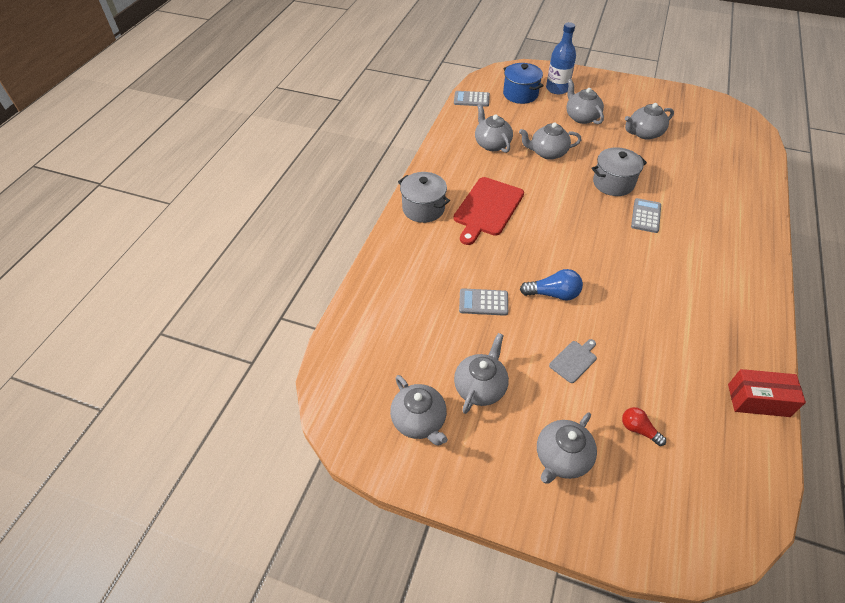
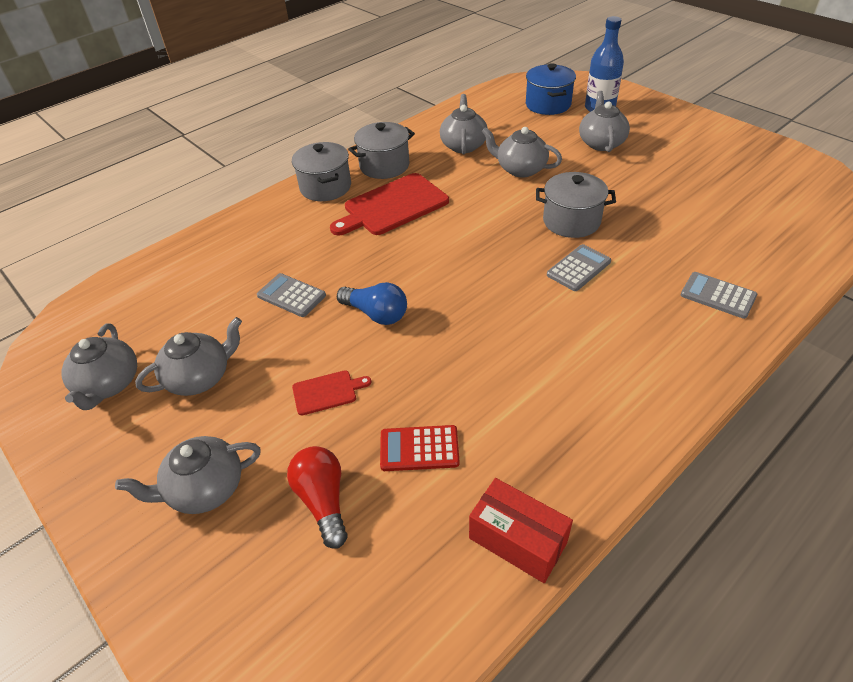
camera: 30 degrees right, 5 degrees down
(450, 177) = (384, 166): none -> grey pot
(471, 99) = (485, 98): grey calculator -> grey calculator (718, 295)
(574, 360) = (327, 392): grey cutting board -> red cutting board
(638, 429) = (323, 501): red light bulb -> red light bulb, size x1.51
(644, 133) = (669, 179): grey teapot -> none
(661, 372) = (419, 449): none -> red calculator

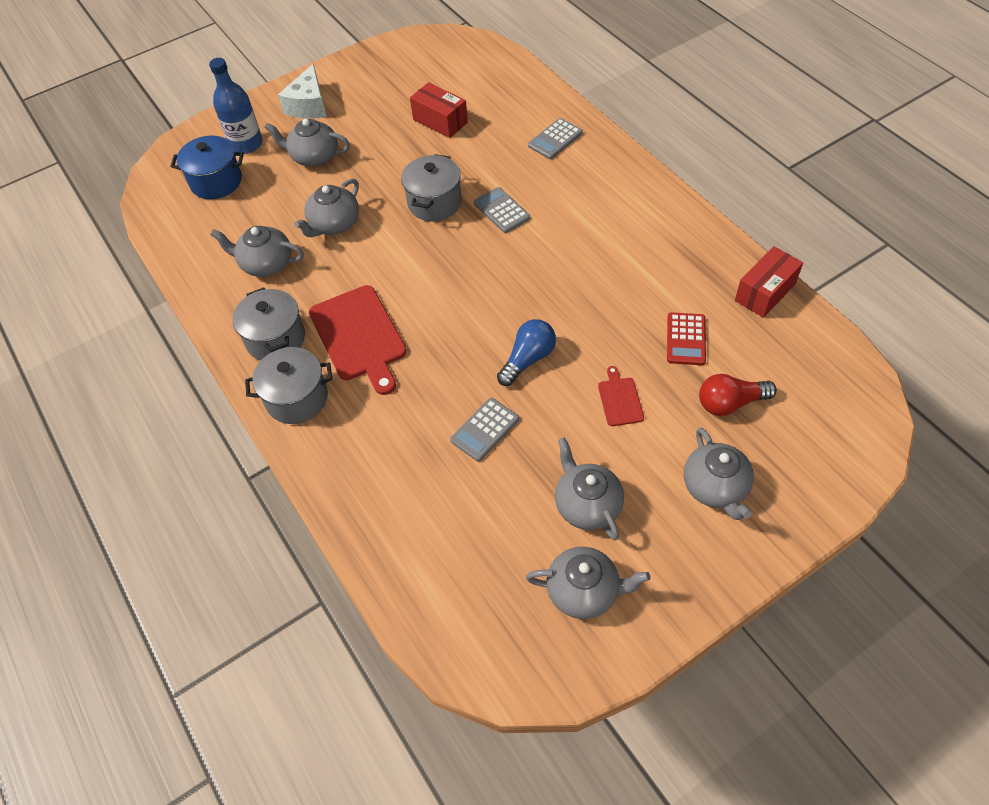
camera: 80 degrees left, 10 degrees up
(669, 127) = (309, 105): none -> white cheese
(695, 206) = (440, 121): none -> red box

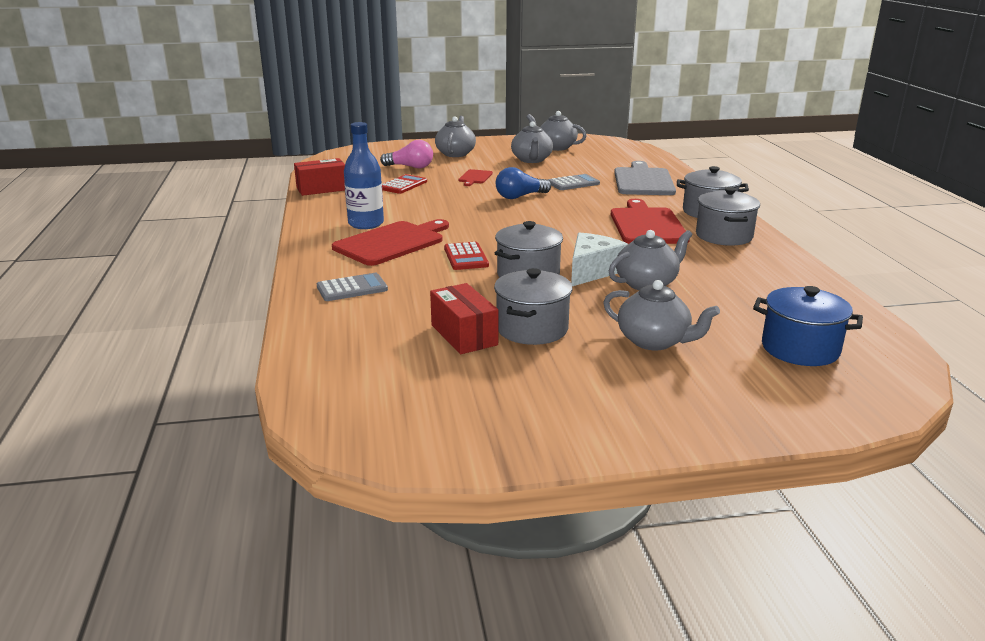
camera: 160 degrees left, 30 degrees down
(246, 144) = (755, 379): blue bottle -> blue bottle (366, 224)
(266, 264) = (731, 274): grey teapot -> none
(309, 105) = (644, 402): white cheese -> white cheese (592, 271)
(396, 476) = (643, 181): none -> grey cutting board
(399, 141) = (532, 329): none -> grey pot
(501, 210) = (466, 257): grey calculator -> red calculator
(583, 210) = (392, 243): none -> red cutting board
(730, 403) = (410, 167): red light bulb -> pink light bulb

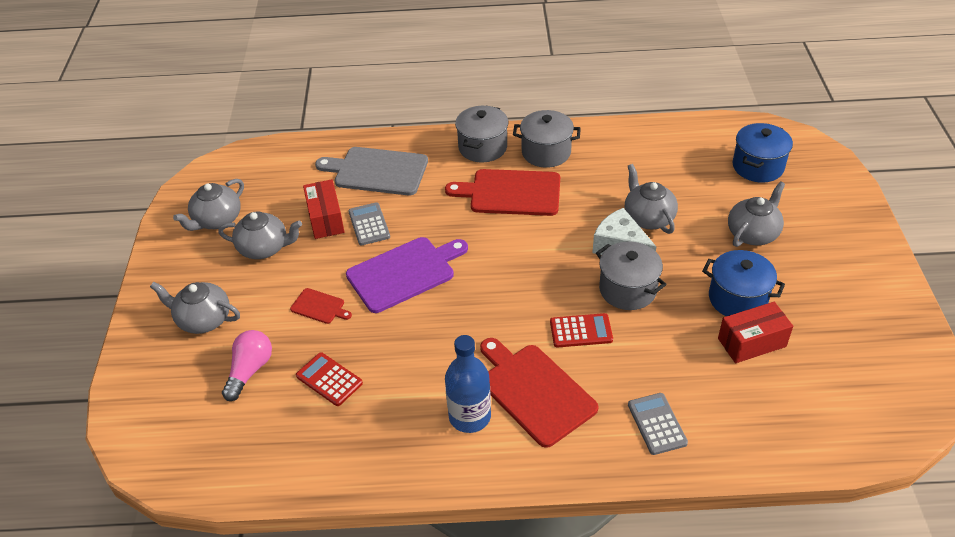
camera: 80 degrees left, 20 degrees up
(322, 189) = (319, 471): red box -> red box (325, 219)
(520, 196) = (404, 273): blue light bulb -> purple cutting board
(532, 329) = (737, 299): grey pot -> blue pot

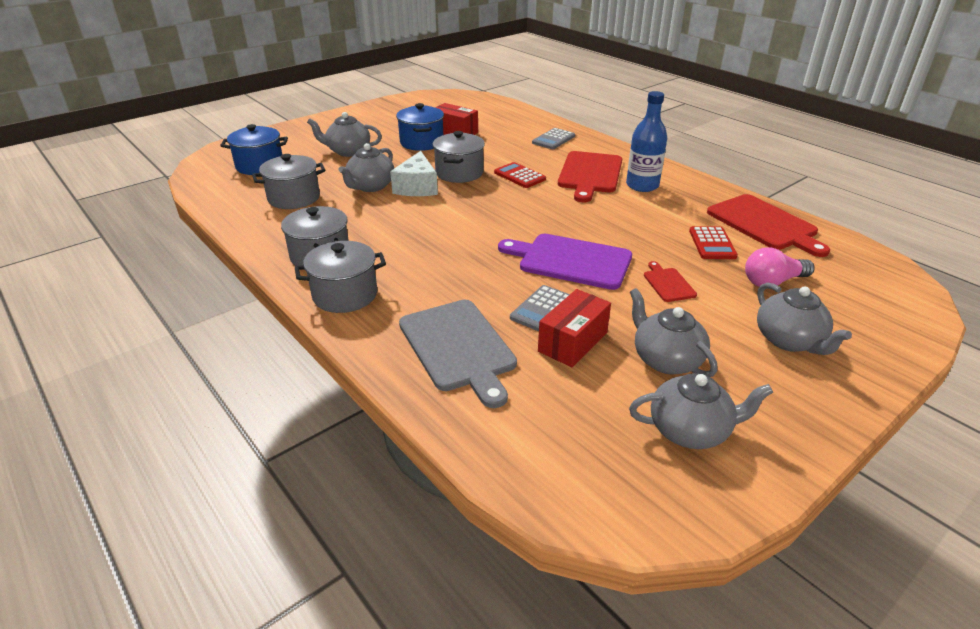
camera: 130 degrees left, 10 degrees down
(511, 193) = (403, 251): red cutting board -> red cutting board (764, 224)
(662, 167) = (294, 198): none -> grey pot

